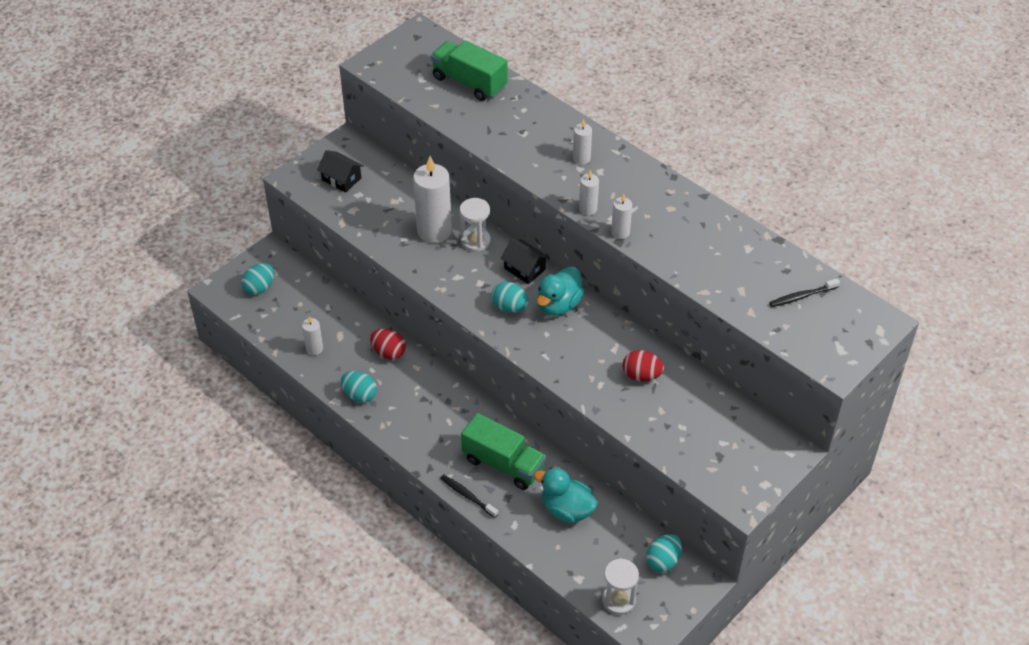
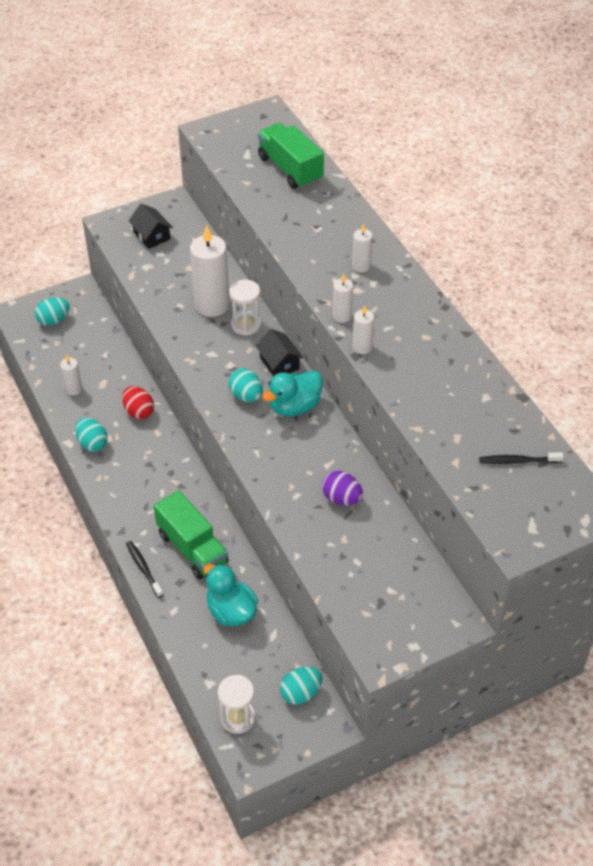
camera: 20 degrees right, 0 degrees up
(641, 375) = (341, 498): red egg -> purple egg

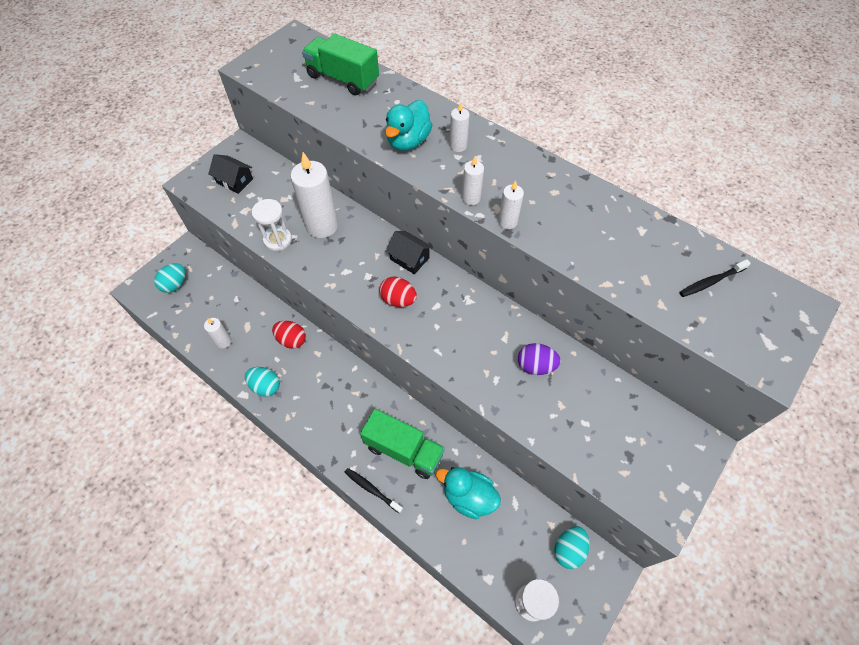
camera: 25 degrees left, 10 degrees up
(246, 325) = (361, 233): white hourglass -> white hourglass (277, 240)
(246, 396) = (398, 300): turquoise egg -> red egg
(294, 406) = (445, 294): turquoise duck -> turquoise duck (408, 141)

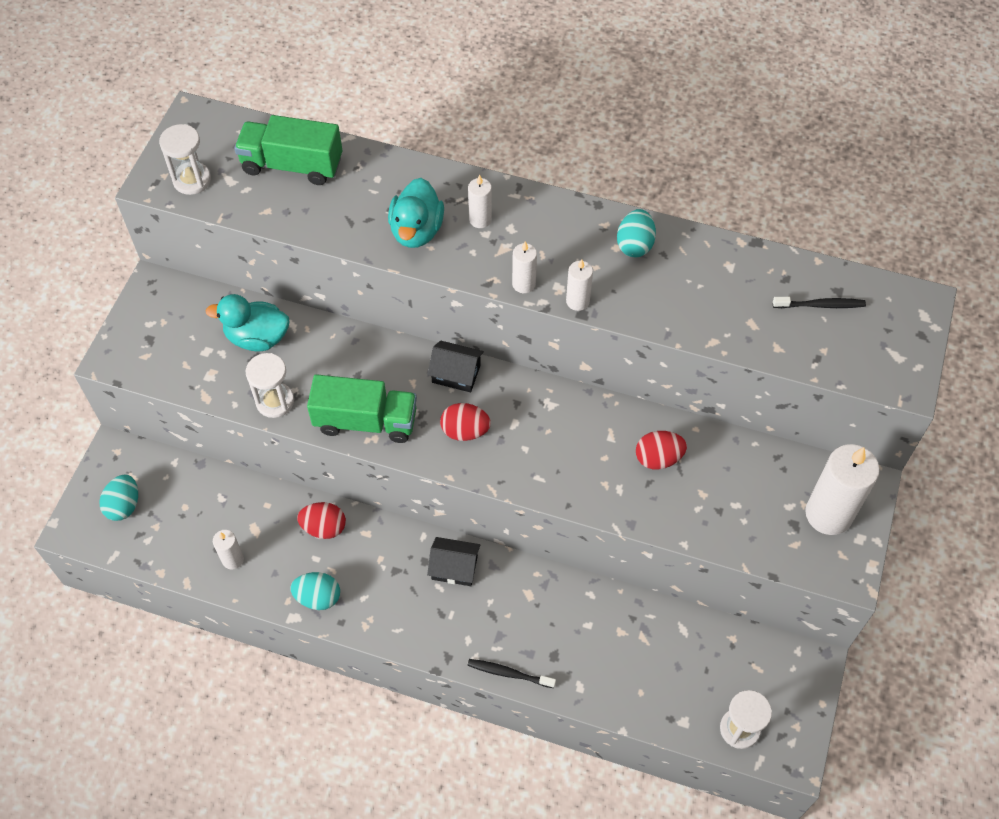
camera: 20 degrees left, 0 degrees up
(235, 181) = (174, 338): black house -> black house (454, 567)
(272, 71) = (192, 180): none -> white hourglass
(322, 226) = (324, 365): white candle -> white candle (828, 514)
(403, 450) = (528, 615): green truck -> green truck (365, 421)
(468, 497) = (626, 641): turquoise duck -> turquoise duck (257, 338)
(535, 366) = (658, 458): purple egg -> red egg
(568, 549) = (761, 658): turquoise egg -> turquoise egg (634, 245)
(711, 281) = (820, 305): black toothbrush -> black toothbrush turned 135 degrees counterclockwise

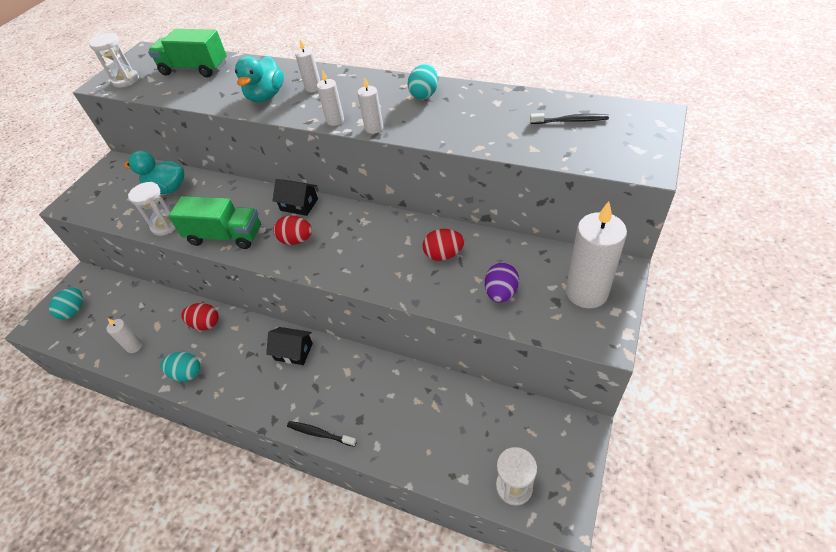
camera: 10 degrees right, 10 degrees down
(731, 513) = (501, 293): none -> purple egg

